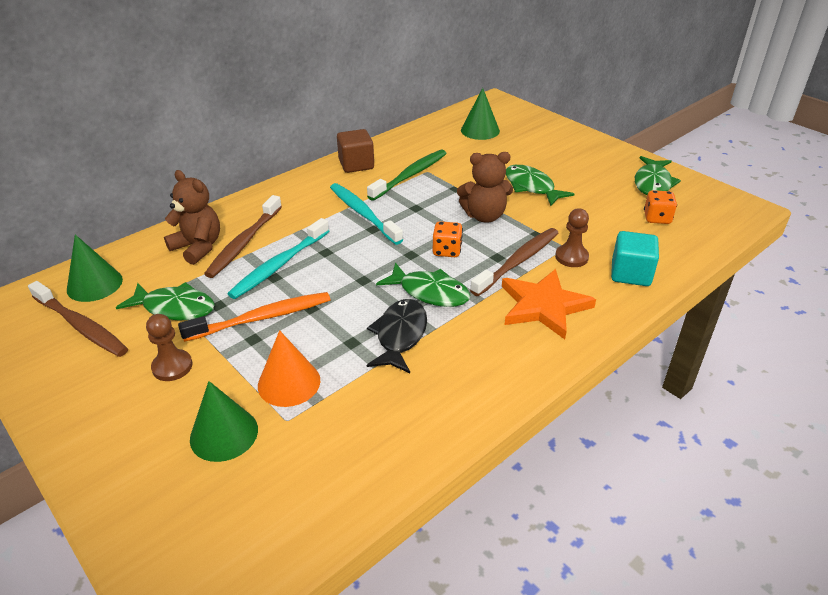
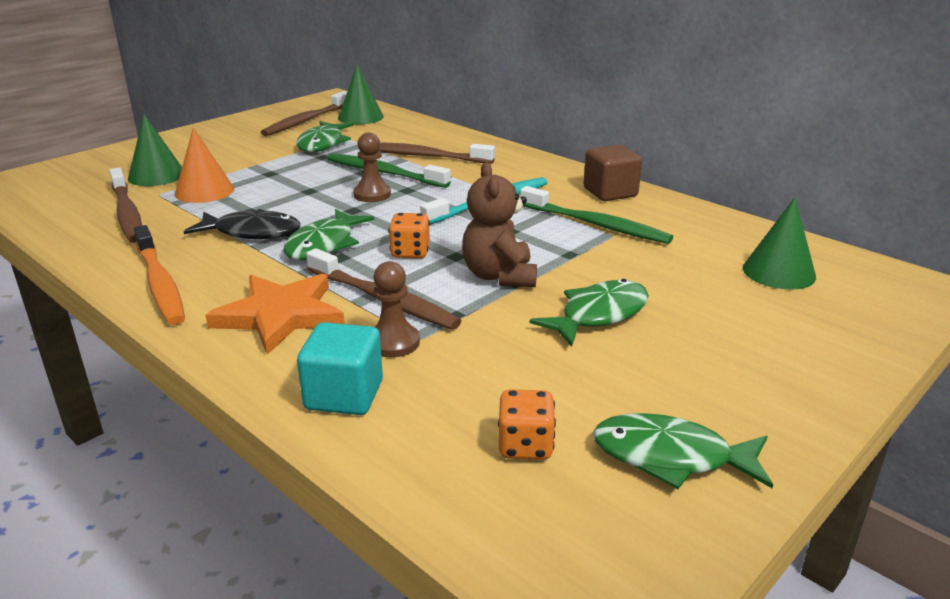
camera: 85 degrees right, 10 degrees down
(172, 366) = (245, 152): brown pawn -> brown pawn (372, 194)
(198, 247) = (415, 141): brown teddy bear -> none
(262, 318) = (299, 174): orange toothbrush -> orange toothbrush (160, 284)
(279, 265) = (384, 173): turquoise toothbrush -> green toothbrush
(337, 436) = (127, 213): none -> brown toothbrush

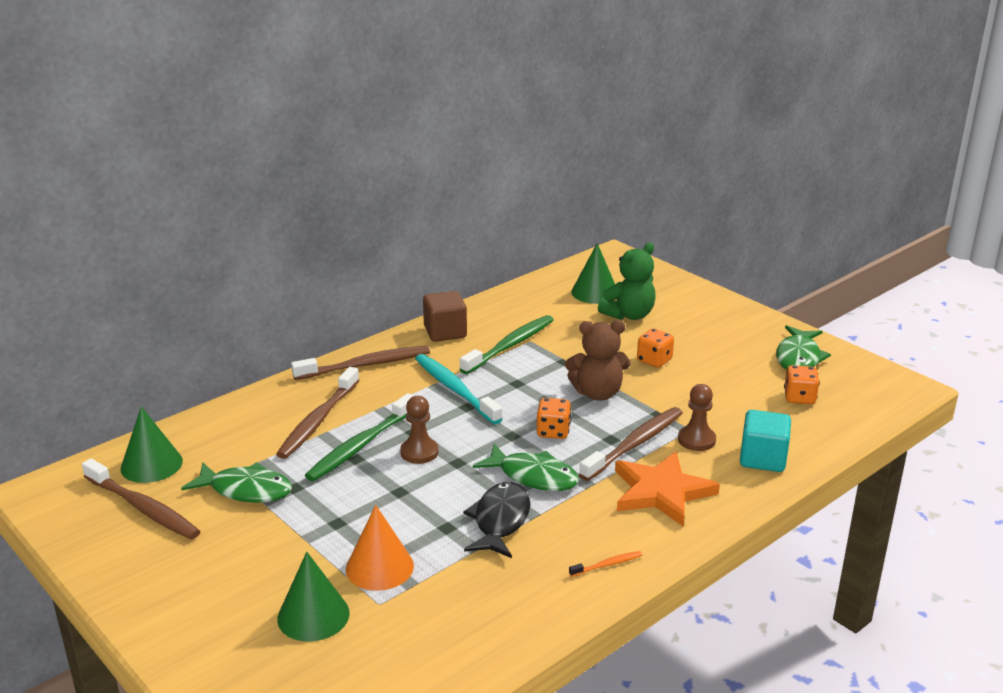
camera: 85 degrees left, 0 degrees up
(127, 213) = (434, 618): brown toothbrush -> brown toothbrush (366, 365)
(160, 284) = (607, 565): orange toothbrush -> orange toothbrush, size x0.45
(598, 315) = (654, 360): green fish -> orange dice
(726, 297) = (629, 315): none -> green teddy bear

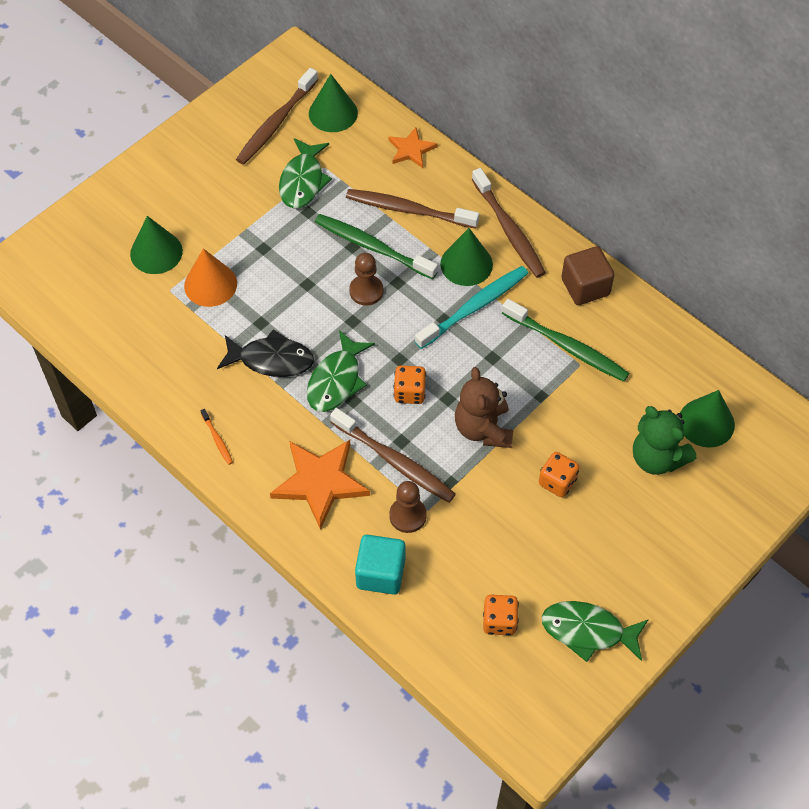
camera: 85 degrees right, 30 degrees up
(235, 415) = (411, 149): none -> orange star
(401, 390) = (466, 264): none -> green cone

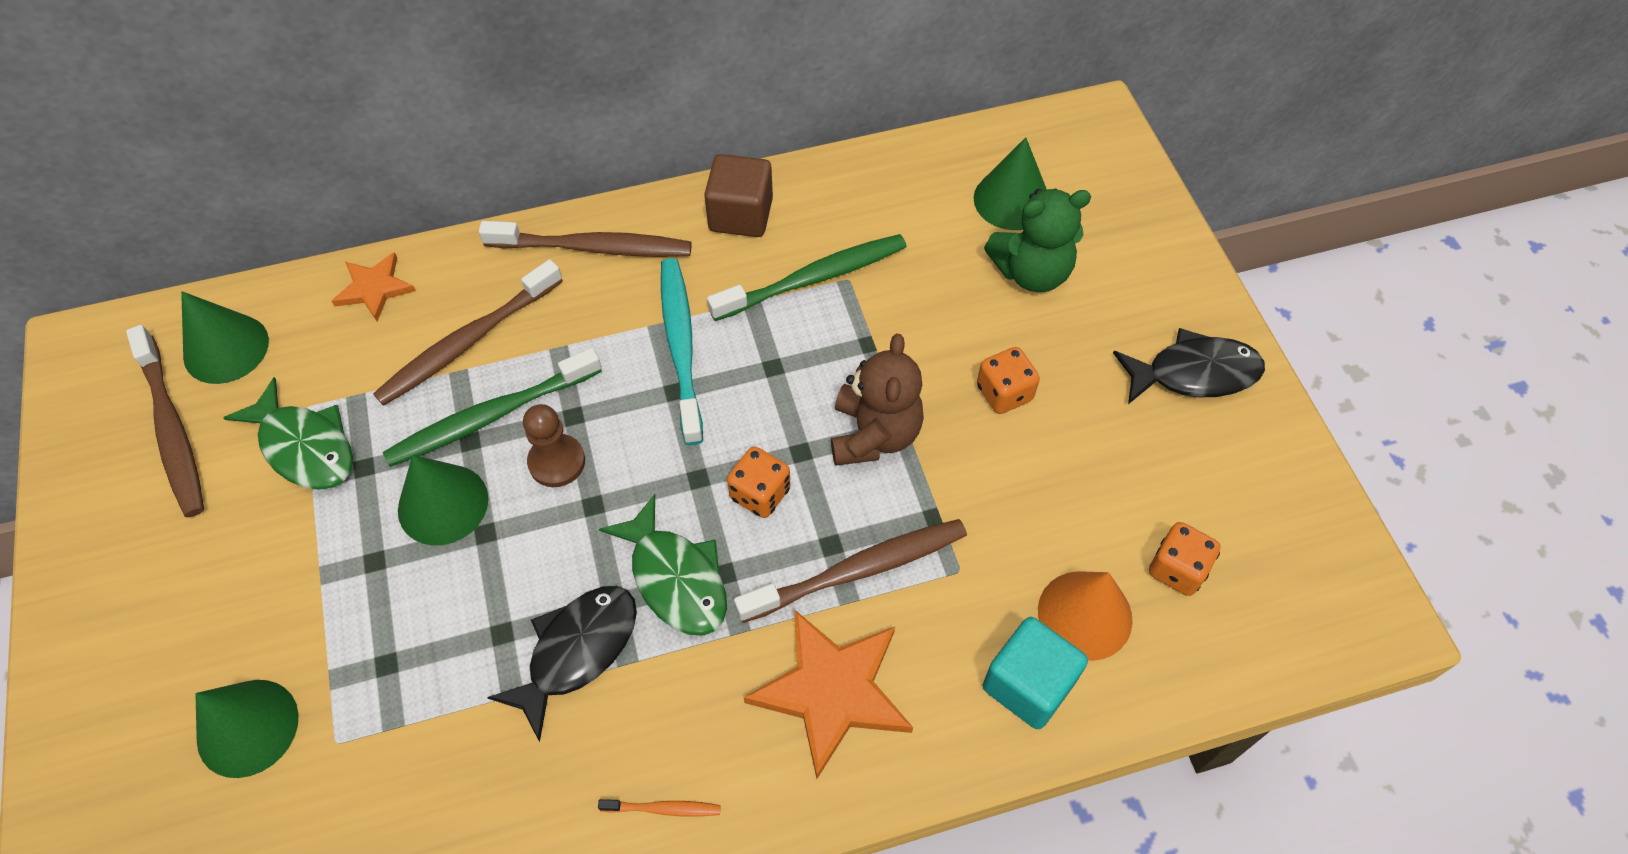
camera: 60 degrees left, 0 degrees up
(210, 284) = (375, 672): orange cone -> orange cone (1085, 615)
(407, 516) = (954, 599): brown pawn -> none
(466, 264) = (608, 321): green cone -> green cone (443, 504)
(483, 429) = (874, 434): brown teddy bear -> brown teddy bear turned 105 degrees counterclockwise
(588, 631) = (1238, 473): green fish -> none
(645, 579) = (1194, 373): none -> black fish

